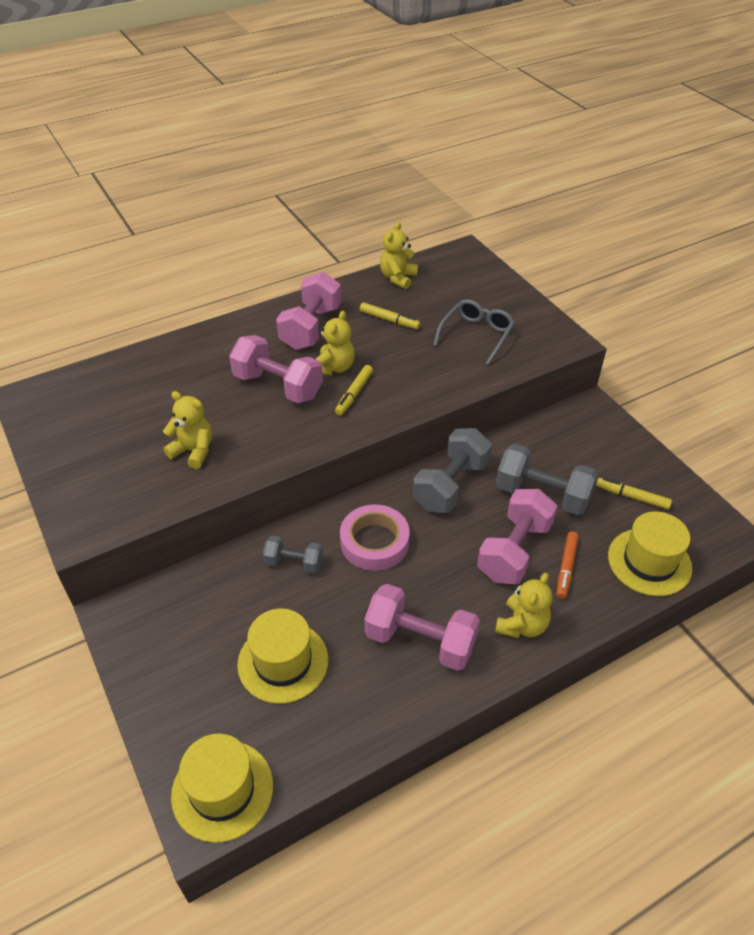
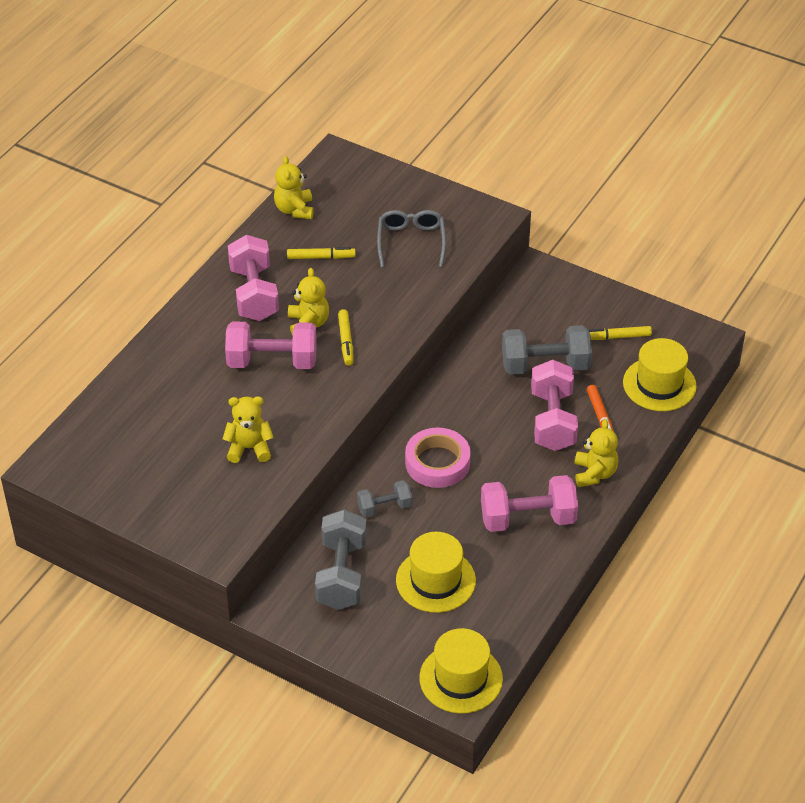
camera: 30 degrees left, 0 degrees up
(451, 485) = (466, 389): grey dumbbell -> grey dumbbell (341, 574)

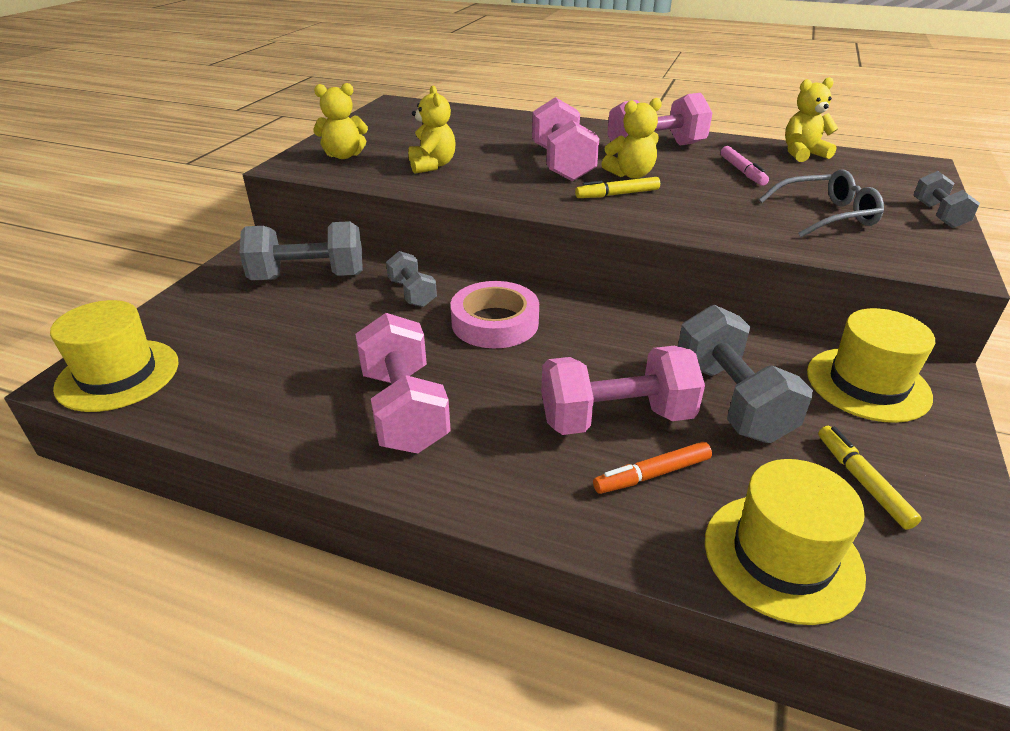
camera: 80 degrees right, 10 degrees down
(321, 257) = (742, 171): yellow marker -> pink marker
(424, 188) = (938, 215): none -> grey dumbbell
(435, 580) = (291, 340): yellow hat -> yellow hat (867, 384)
(594, 473) = (515, 477): yellow teddy bear -> yellow teddy bear (344, 155)

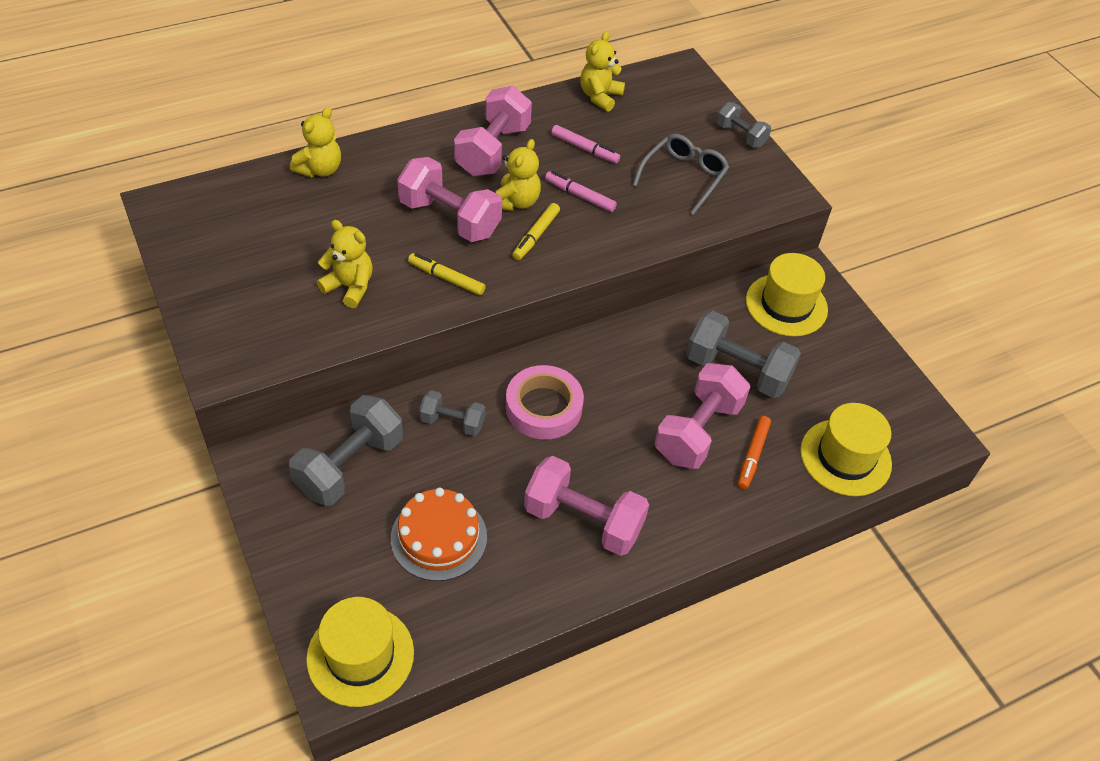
camera: 50 degrees left, 15 degrees up
(286, 347) = (439, 537): none -> orange cake
(344, 155) = (249, 323): yellow teddy bear -> yellow teddy bear (320, 169)
(695, 190) = (580, 196): none -> pink marker
(862, 481) = (838, 382): yellow marker -> yellow marker (446, 278)

